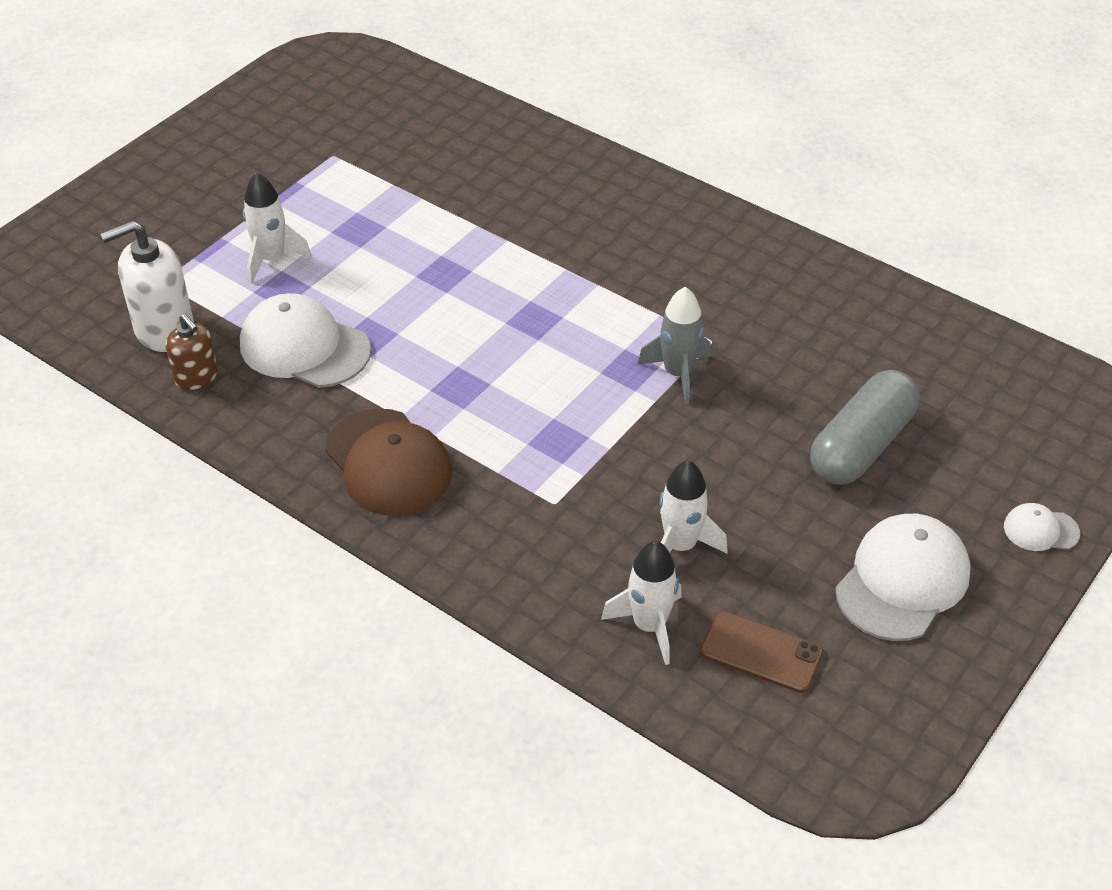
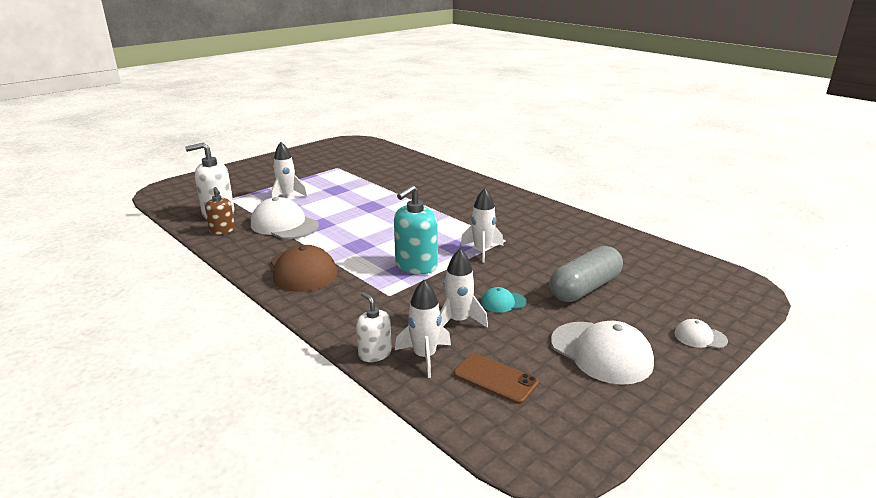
camera: 10 degrees right, 20 degrees down
(573, 630) = (375, 353): none -> white soap dispenser
(577, 427) = (416, 266): none -> turquoise soap dispenser
(678, 374) = (482, 250): grey rocket -> white rocket
(740, 495) = (503, 302): none -> turquoise cap
(902, 581) = (601, 352): white cap -> white cap turned 90 degrees clockwise

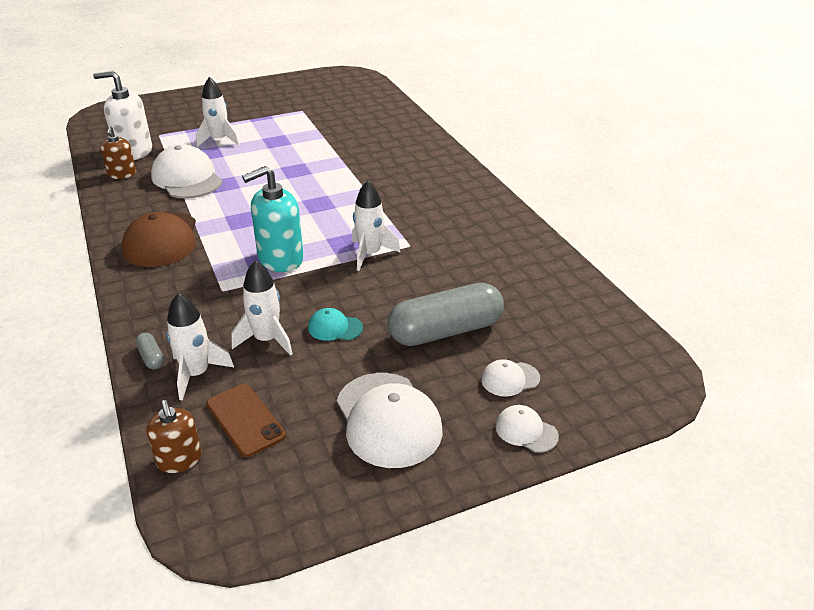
camera: 20 degrees right, 10 degrees up
(375, 353) = (151, 357): white soap dispenser -> grey capsule
(470, 419) = (179, 460): none -> brown soap dispenser
(657, 308) = (510, 379): none -> white cap

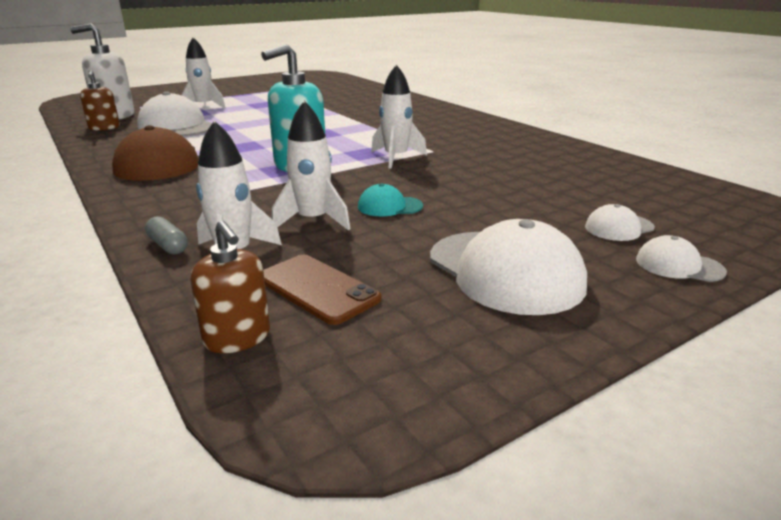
camera: 10 degrees left, 10 degrees down
(445, 331) = (516, 200): grey capsule -> none

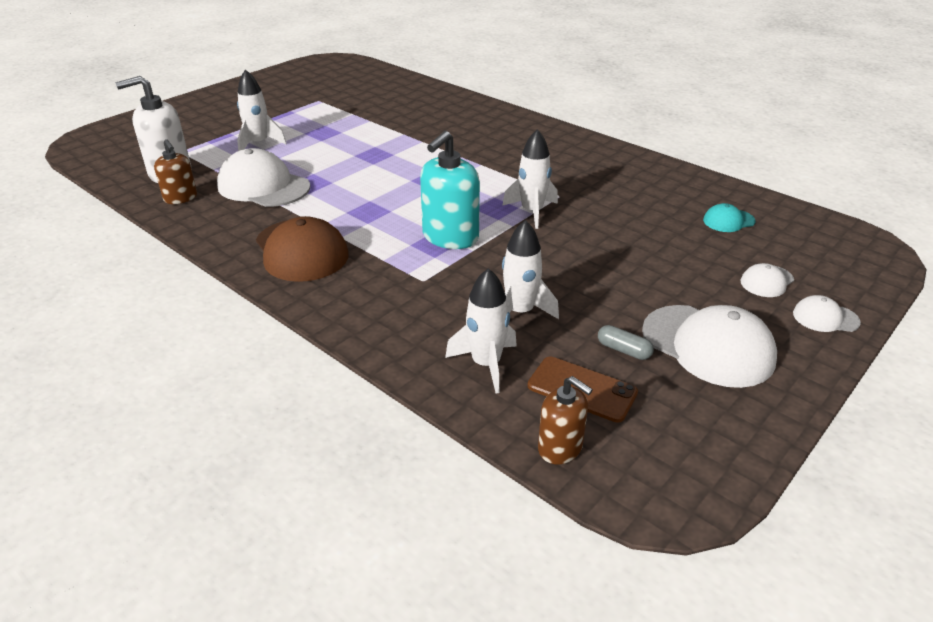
camera: 15 degrees left, 10 degrees up
(168, 246) = (420, 363): grey capsule -> grey capsule (623, 350)
(389, 206) = (572, 283): turquoise cap -> turquoise cap (728, 221)

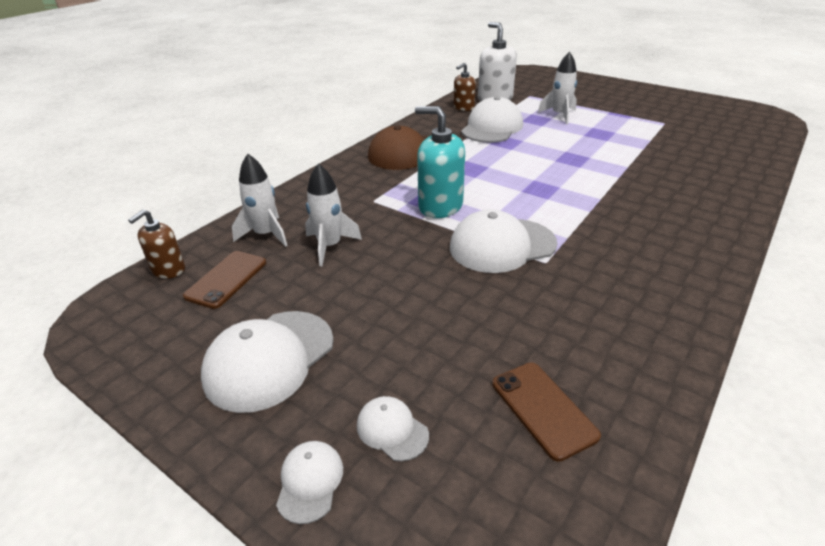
camera: 85 degrees right, 0 degrees up
(532, 212) = (502, 245): white rocket -> white cap
(623, 350) = (271, 302): grey capsule -> none
(728, 221) = (543, 409): turquoise cap -> brown phone

